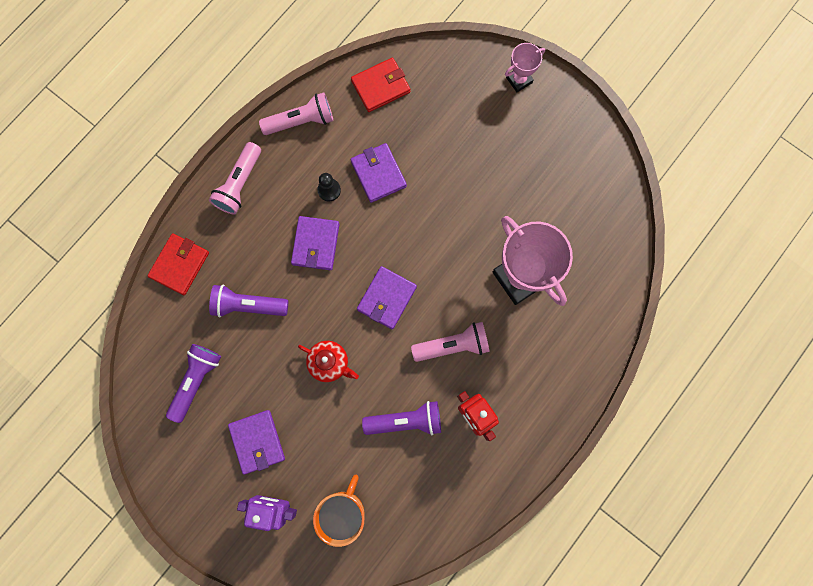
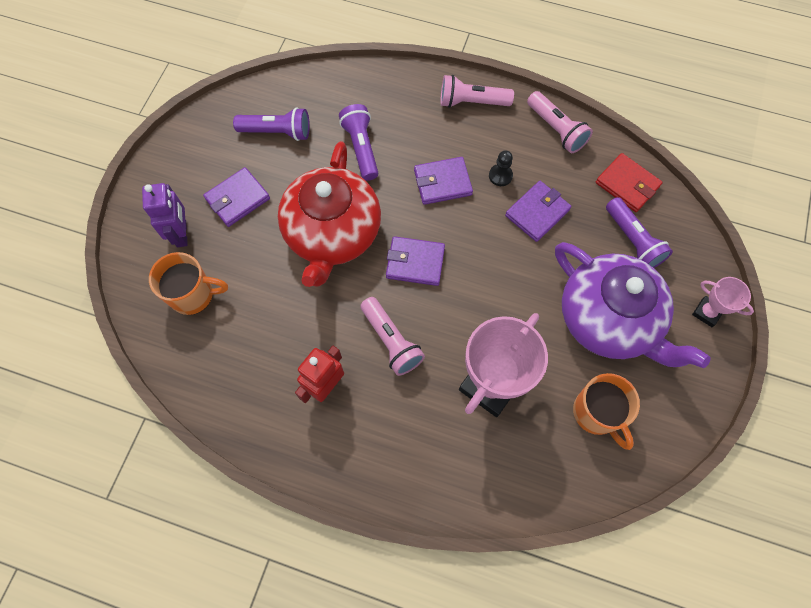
camera: 70 degrees right, 10 degrees down
(179, 265) = (377, 83): red wallet -> none
(329, 363) = (332, 233): red teapot -> red teapot, size x2.35
(405, 420) = (299, 321): purple flashlight -> purple flashlight (633, 240)
(497, 159) = (608, 319): none -> purple teapot
(571, 203) = (597, 413): none -> orange mug

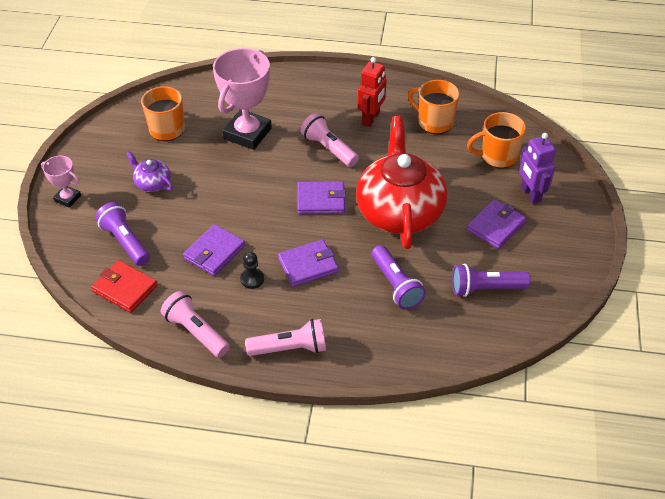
camera: 170 degrees right, 20 degrees down
(247, 365) = (434, 122): none -> orange mug
(608, 319) = (152, 183): purple teapot -> purple teapot, size x0.43

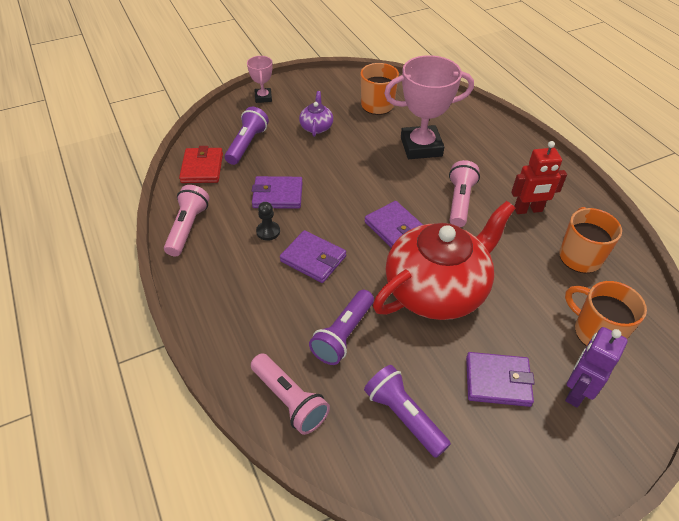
camera: 55 degrees right, 0 degrees up
(290, 348) = (211, 295): pink flashlight -> pink flashlight (290, 400)

